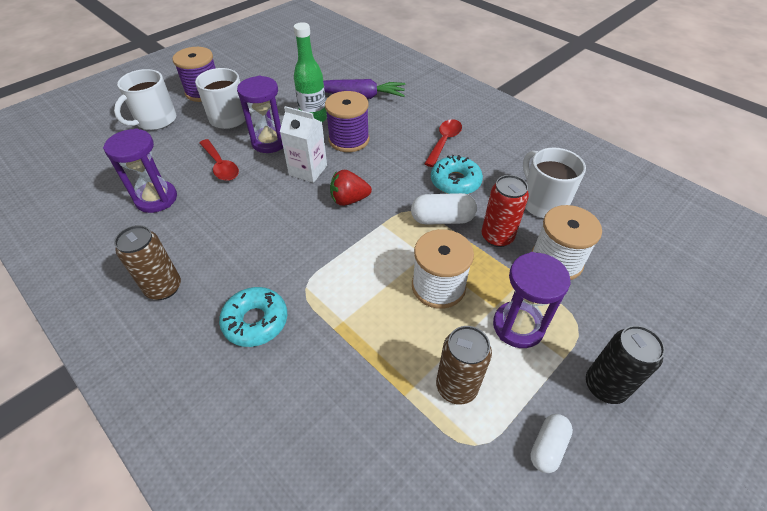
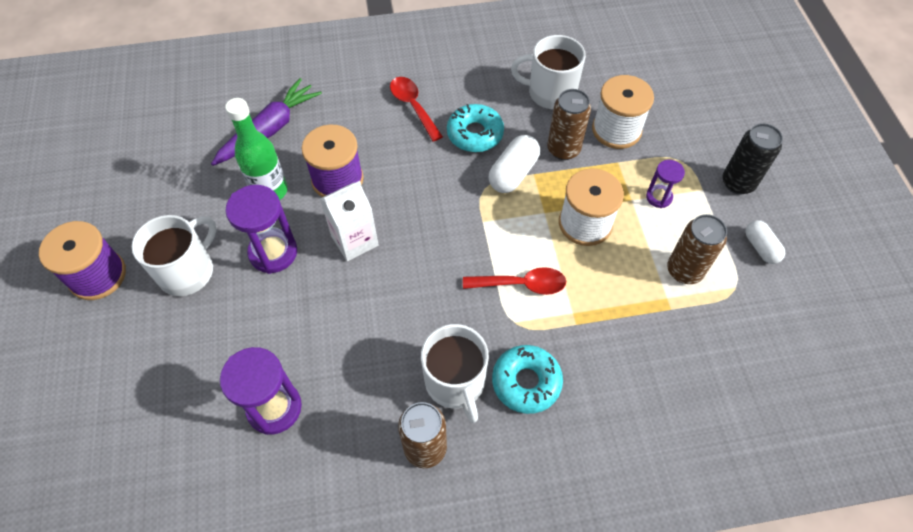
camera: 55 degrees left, 10 degrees up
(155, 120) = (108, 355): white mug -> white mug (455, 382)
(221, 166) = (272, 319): red spoon -> red spoon (521, 284)
(349, 200) = (429, 229): red strawberry -> none
(497, 237) = (563, 149): red can -> brown can
(518, 326) = (659, 197): purple hourglass -> purple hourglass, size x0.57

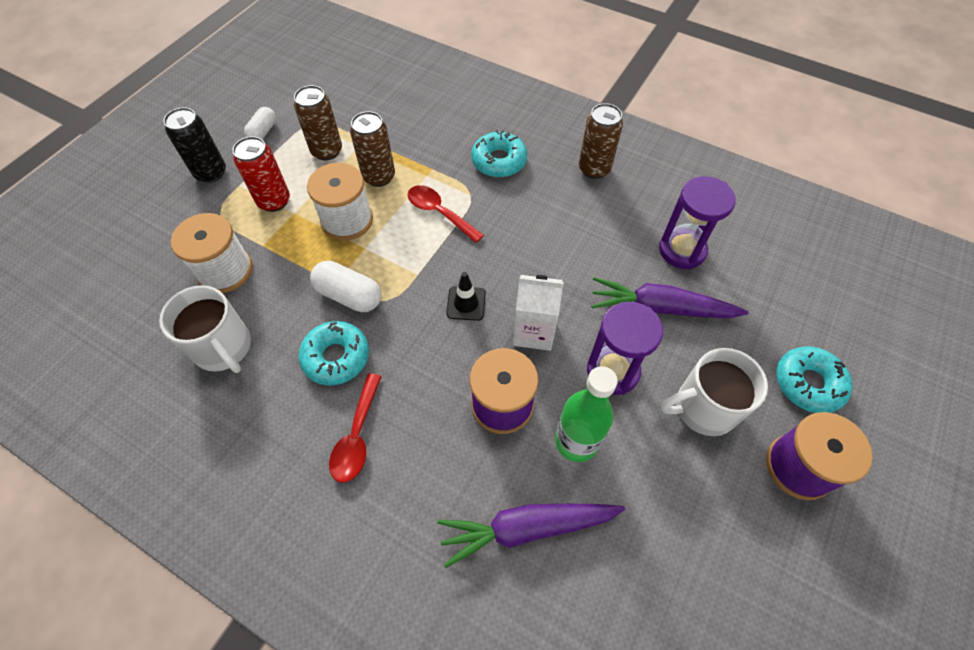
camera: 140 degrees left, 0 degrees up
(105, 348) = (808, 383): none -> turquoise donut
(263, 331) = (661, 308): none -> purple carrot
(424, 226) = (466, 303): none -> black traffic cone
(455, 382) = (544, 188): white mug -> none
(513, 173) = (349, 295): white capsule -> white capsule turned 45 degrees clockwise
(563, 149) = (286, 286): brown can -> brown can (379, 177)
(659, 197) = (274, 201): purple hourglass -> red can

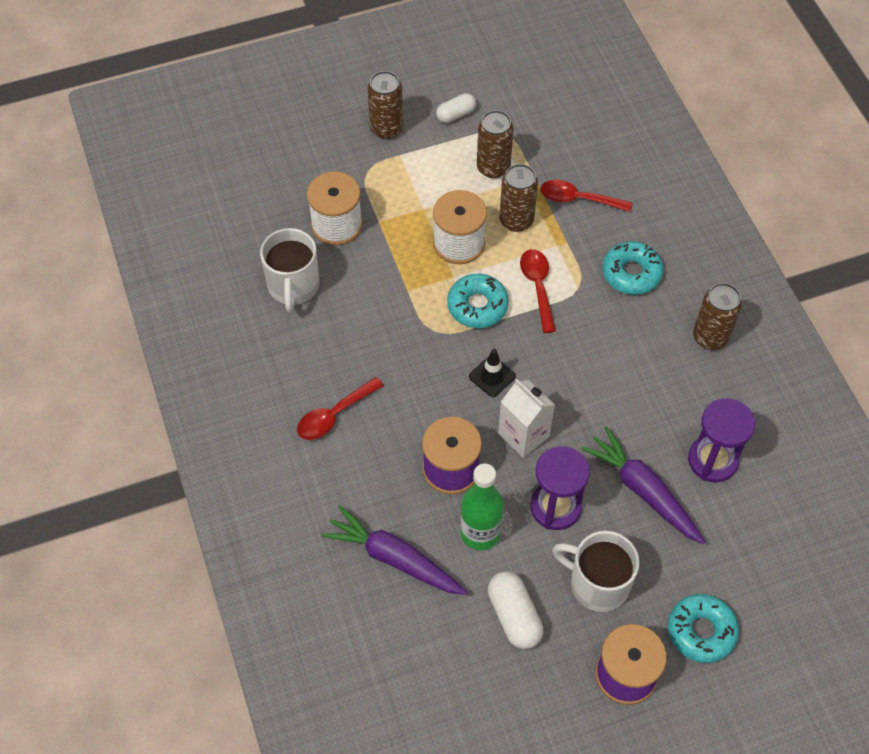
camera: 40 degrees right, 0 degrees up
(211, 173) = (386, 129): black can -> brown can
(274, 201) = (416, 188): red can -> none
(336, 357) = (364, 349): turquoise donut -> turquoise donut (477, 306)
(349, 295) = (410, 308): white capsule -> white capsule (514, 616)
(412, 135) = (578, 199): none -> red spoon

